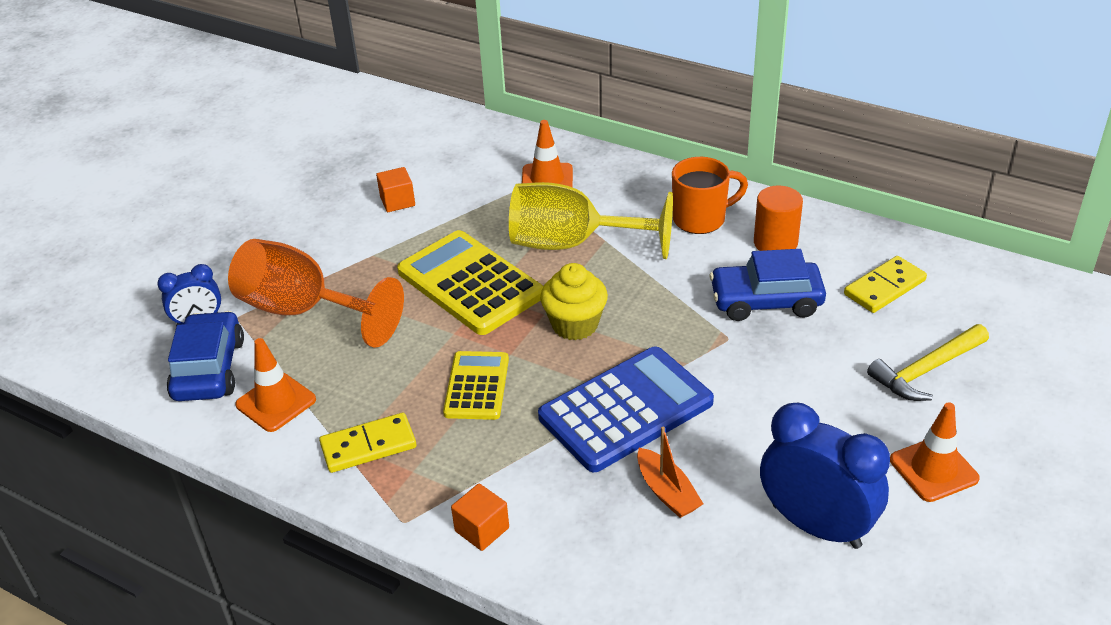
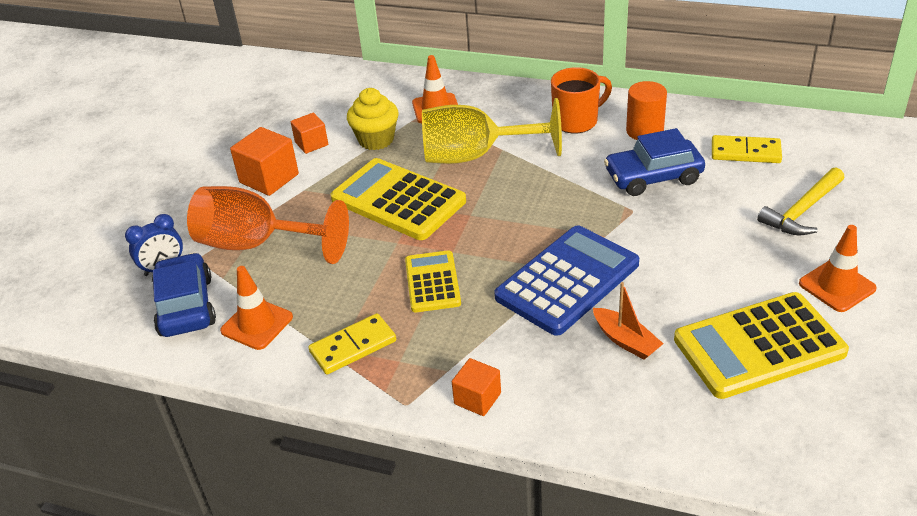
camera: 10 degrees left, 0 degrees up
(339, 236) = (269, 178): none -> orange cube
(575, 325) = (500, 220): yellow cupcake -> yellow cupcake (376, 140)
(816, 526) = (759, 346): blue clock -> yellow calculator
(884, 287) = (745, 152): yellow domino -> yellow domino turned 60 degrees clockwise

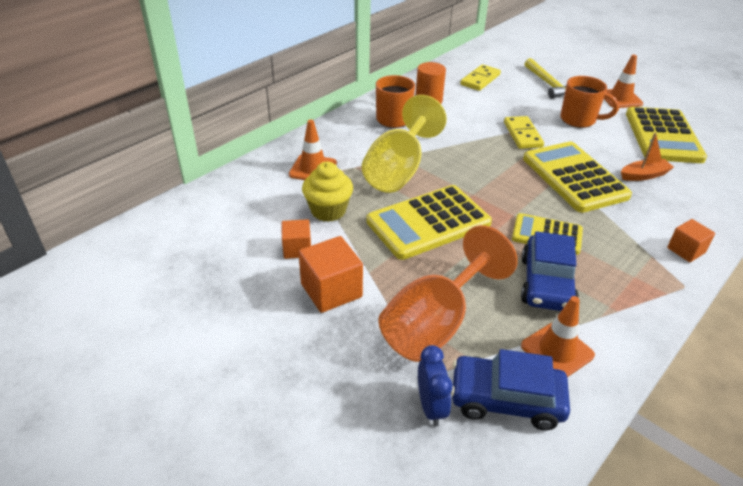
camera: 70 degrees left, 0 degrees up
(353, 346) = (609, 297): yellow domino -> yellow domino (522, 134)
(567, 280) = (574, 177): blue calculator -> yellow calculator
(653, 177) = (482, 114): blue car -> blue car (546, 283)
(723, 258) = (579, 120): none -> orange mug

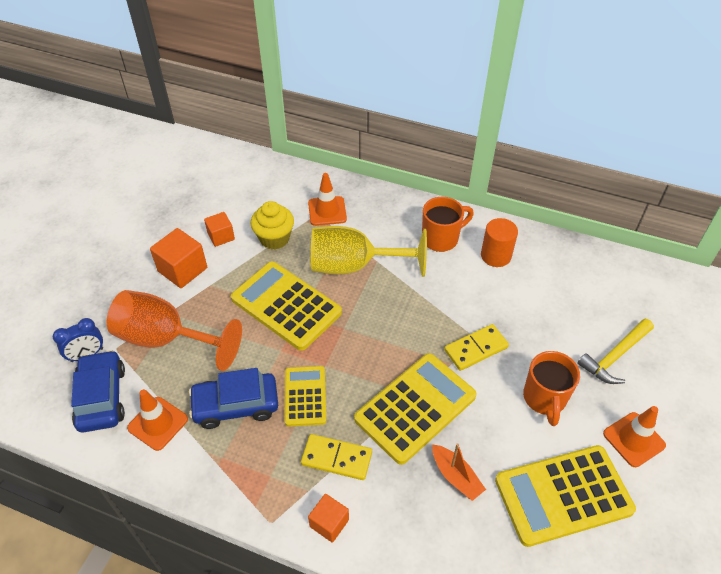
camera: 70 degrees right, 10 degrees up
(480, 80) = (576, 288): yellow domino -> yellow domino (336, 458)

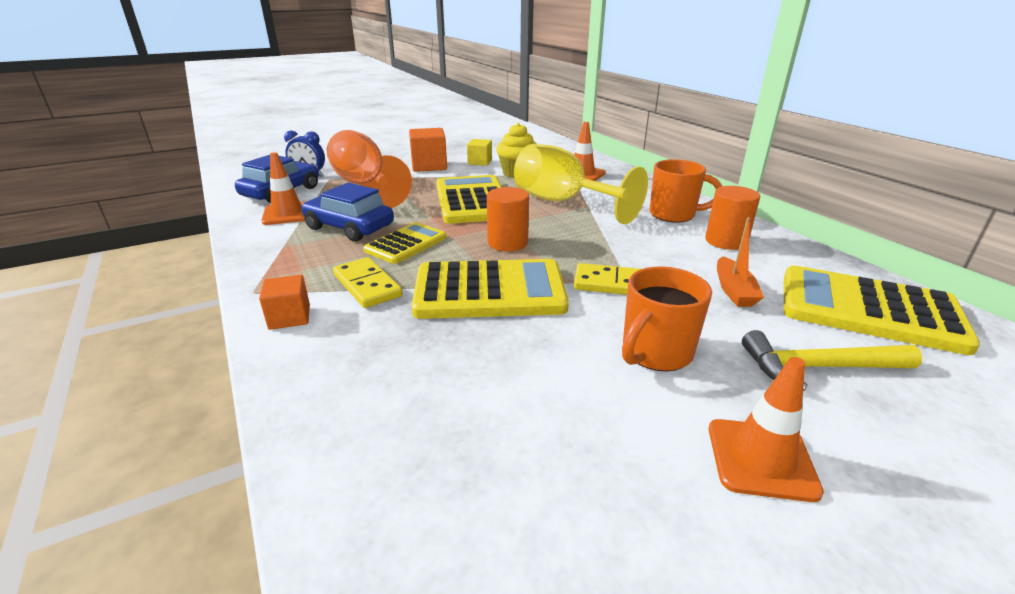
camera: 40 degrees right, 20 degrees down
(221, 236) = (480, 162): orange cube -> yellow cube
(371, 347) = (507, 243): none -> orange cylinder
(456, 476) = (453, 354): orange boat -> orange boat (733, 290)
(563, 495) = (564, 447): yellow calculator -> yellow calculator (868, 310)

